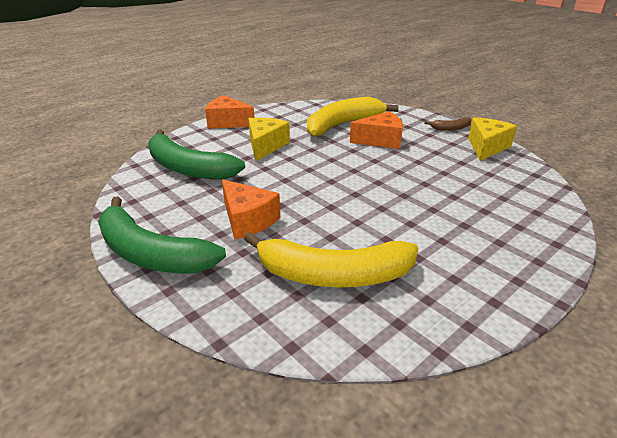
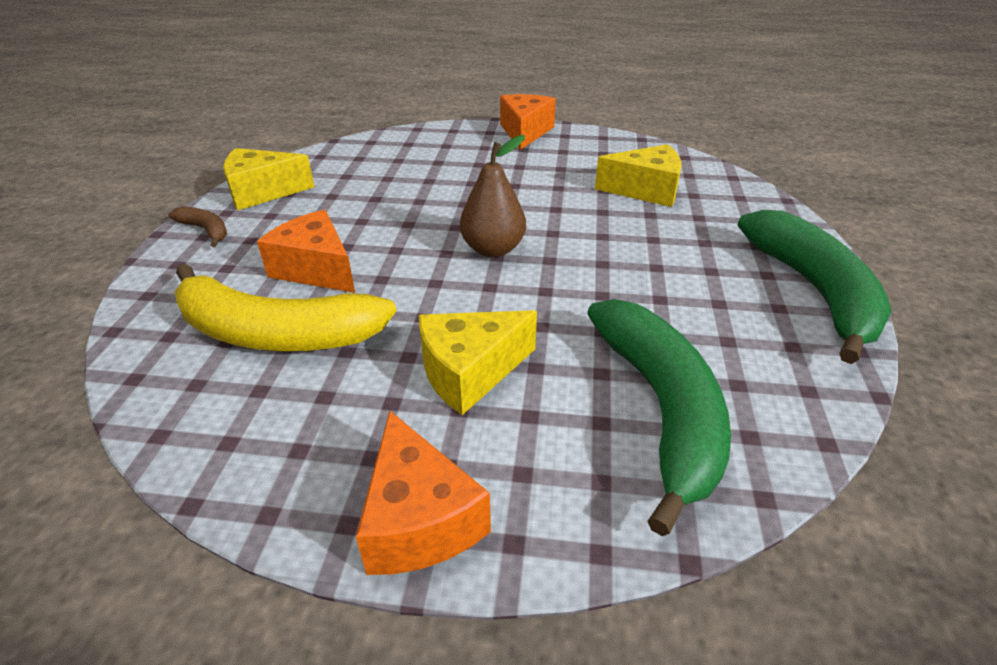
camera: 130 degrees left, 5 degrees up
(248, 220) = (663, 267): orange cheese -> orange cheese (525, 132)
(333, 275) = (645, 190): yellow banana -> yellow cheese
(339, 182) = (493, 249): none -> brown pear

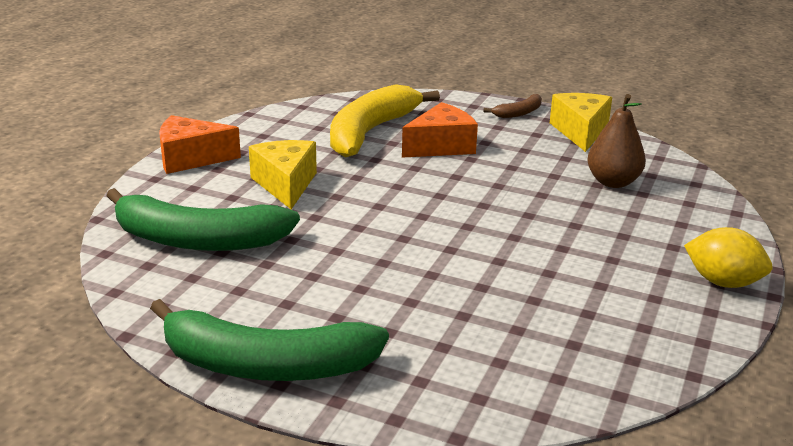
camera: 105 degrees right, 10 degrees down
(493, 249) = (434, 215): brown pear -> brown pear (613, 182)
(525, 132) = (723, 282): orange cheese -> yellow lemon
(645, 190) = (522, 328): yellow cheese -> none

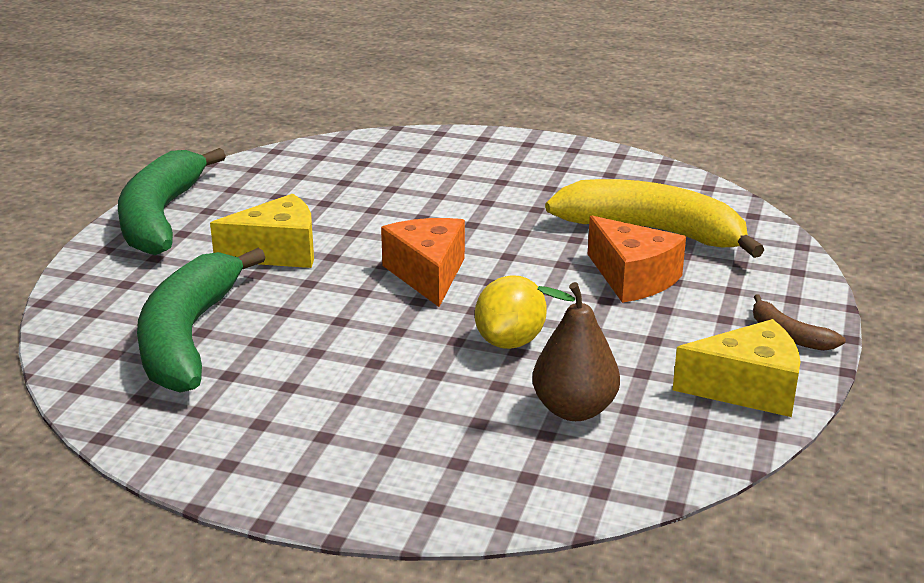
camera: 85 degrees right, 0 degrees up
(190, 159) = (532, 147): orange cheese -> orange cheese (427, 274)
(198, 240) = (364, 170): green banana -> green banana (188, 337)
(285, 184) = (489, 196): yellow cheese -> yellow cheese (277, 252)
(723, 282) = (296, 482): yellow lemon -> yellow lemon (510, 341)

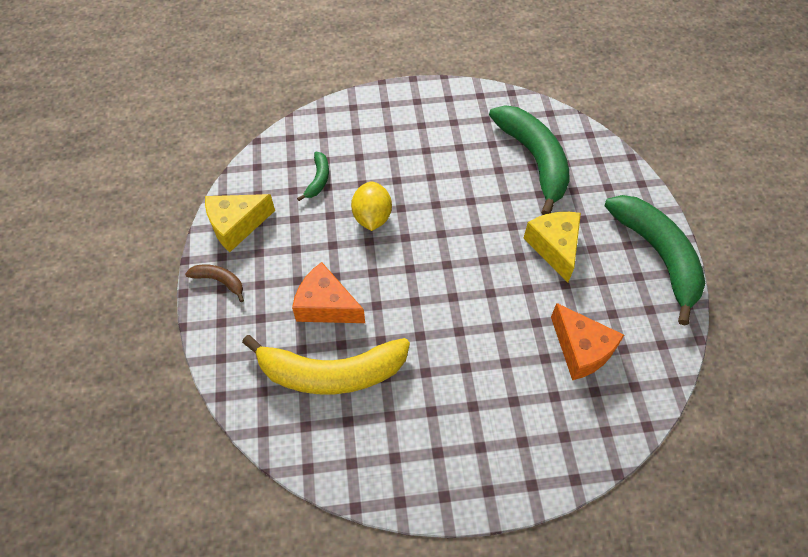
camera: 155 degrees right, 30 degrees up
(277, 252) = (554, 247): yellow cheese -> yellow cheese turned 120 degrees clockwise
(427, 274) = (451, 260): orange cheese -> orange cheese (581, 349)
(574, 410) = (318, 179): brown pear -> green banana

